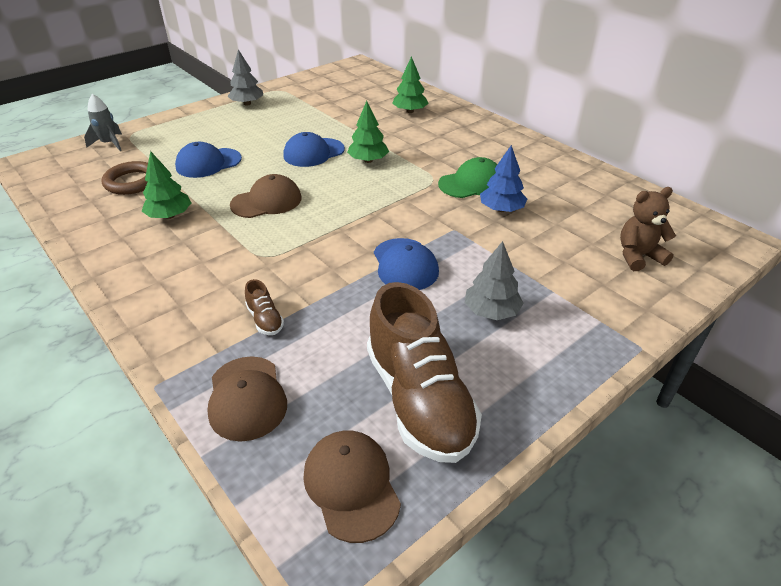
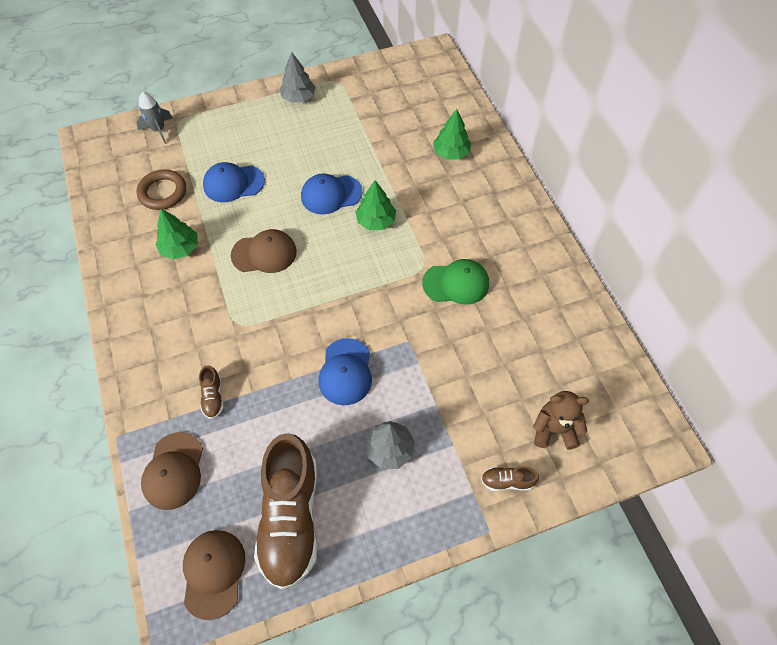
camera: 20 degrees right, 20 degrees up
(501, 209) = (464, 328): blue tree -> none
(627, 304) = (507, 481): none -> brown shoe

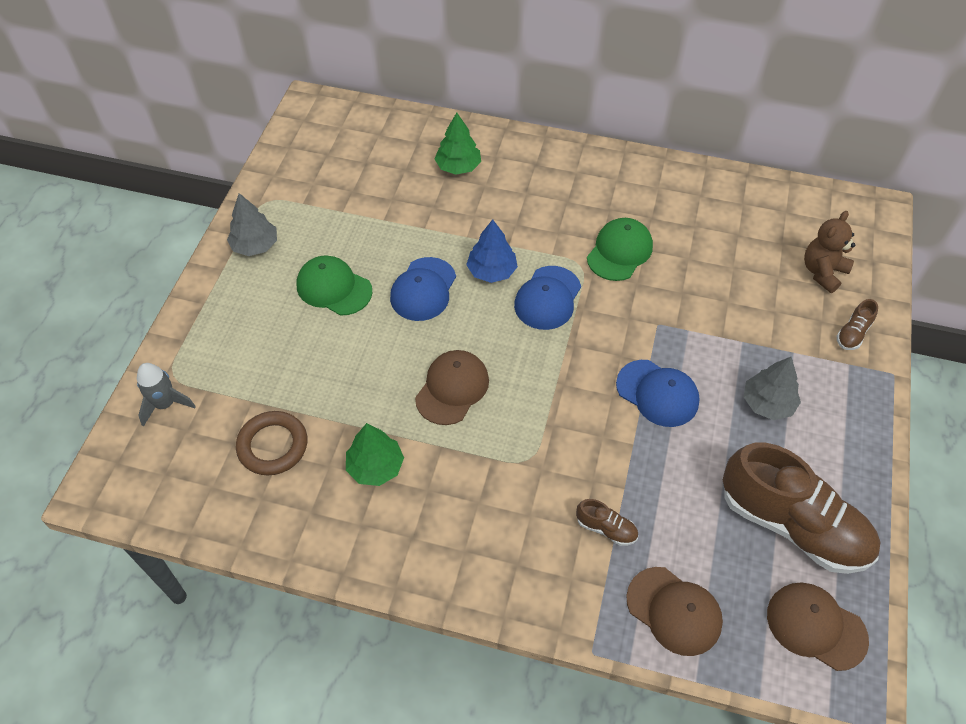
camera: 55 degrees left, 5 degrees down
(233, 183) = (325, 368): blue cap -> blue cap (547, 298)
(296, 151) = (334, 288): none -> green cap
(376, 221) = (491, 271): green tree -> blue tree

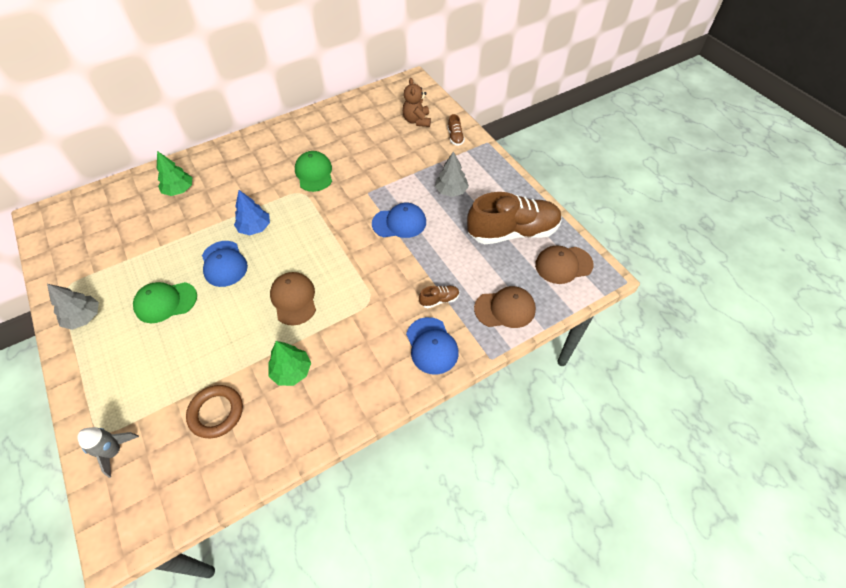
camera: 45 degrees left, 0 degrees up
(547, 298) = (299, 219): blue cap -> blue cap (431, 346)

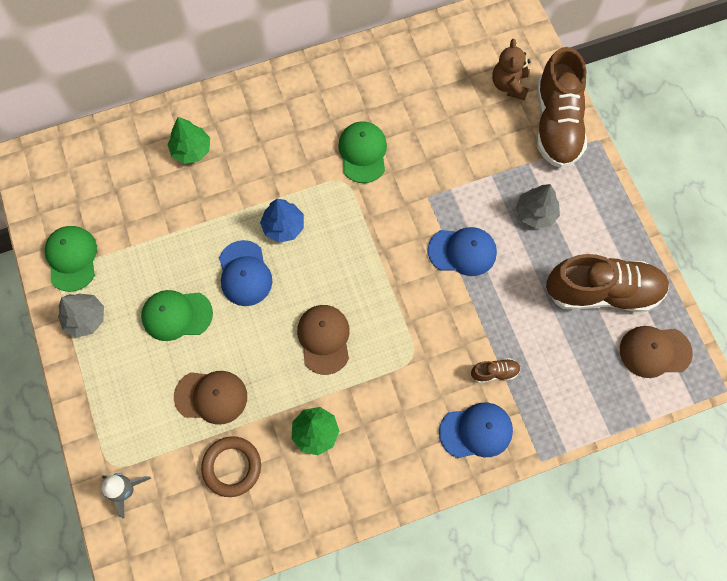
camera: 10 degrees right, 15 degrees up
(75, 276) = (72, 258): none -> green cap
(431, 346) = (476, 431): blue cap -> blue cap turned 90 degrees counterclockwise
(455, 137) = (556, 124): brown shoe -> brown shoe, size x2.48
(505, 309) = (570, 399): brown cap -> brown cap (211, 396)

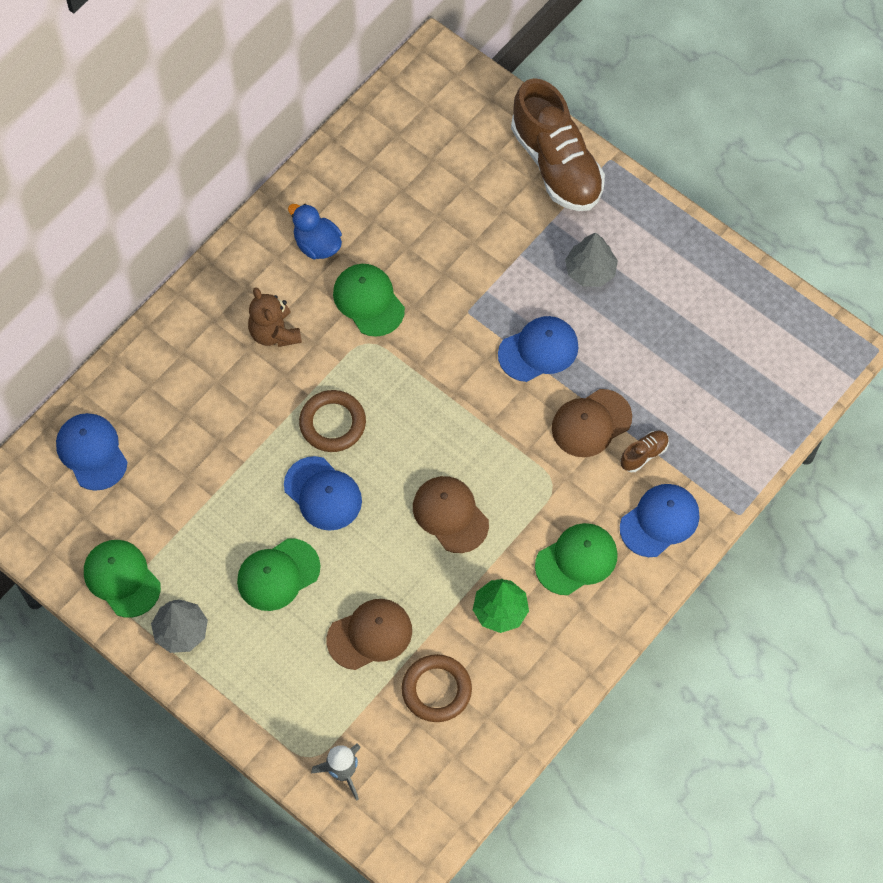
camera: 30 degrees left, 5 degrees down
(111, 159) = (92, 452): none -> blue cap
(191, 150) = (176, 395): green tree -> none
(283, 226) = (332, 423): blue tree -> brown ring
(352, 95) = (317, 244): none -> blue duck
(395, 426) = (576, 560): none -> green cap
(509, 85) = (481, 147): brown teddy bear -> brown teddy bear (274, 333)
(602, 292) = (704, 317): brown shoe -> none
(654, 351) = (789, 349): brown cap -> brown cap (591, 423)

